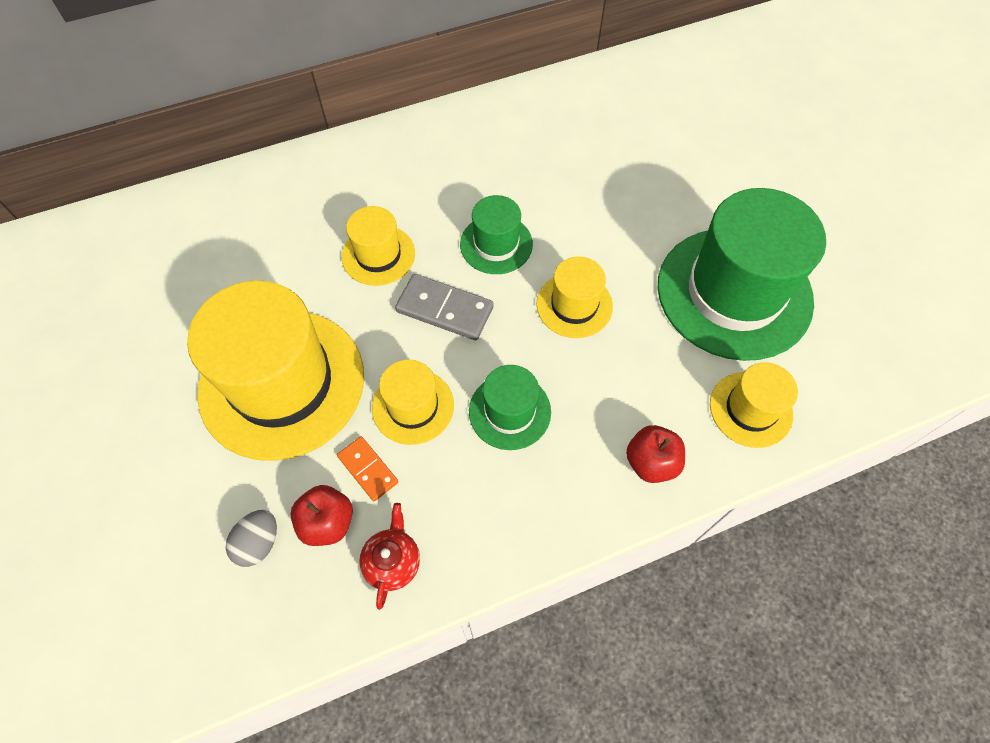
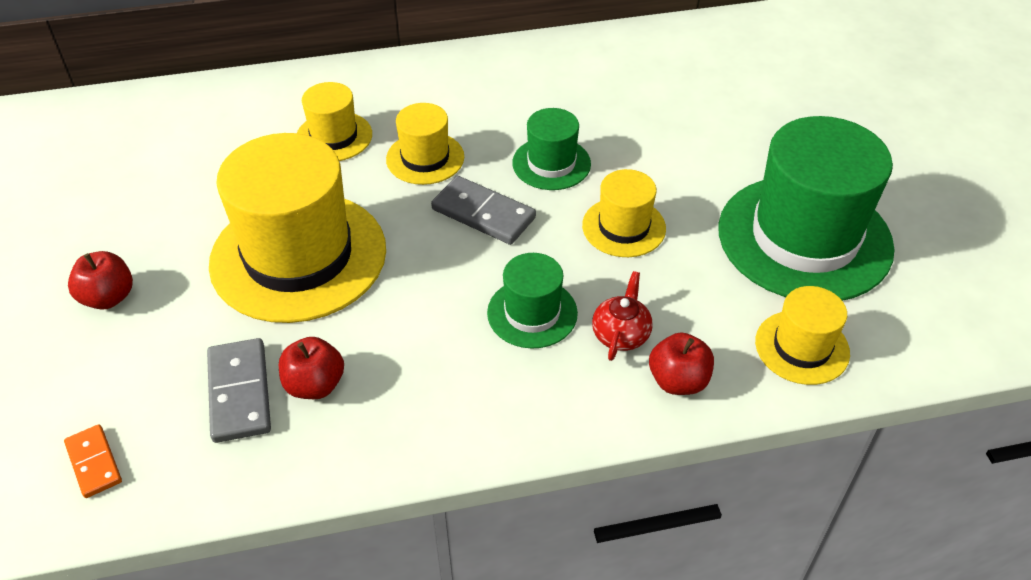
camera: 10 degrees right, 15 degrees down
(109, 458) = (108, 297): none -> red apple
(259, 543) = (239, 393): grey egg -> grey domino
(368, 469) = (368, 344): orange domino -> orange domino (94, 463)
(392, 561) = (375, 430): red teapot -> red teapot (621, 334)
(413, 406) = (429, 294): yellow hat -> yellow hat (334, 137)

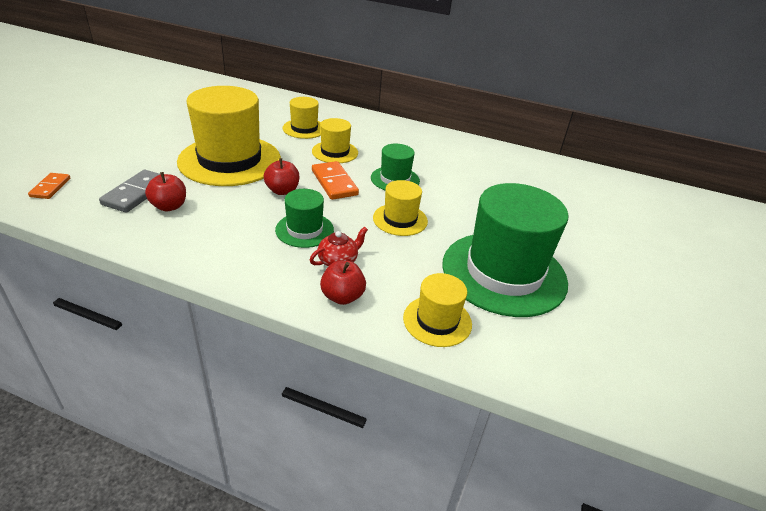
camera: 30 degrees right, 10 degrees down
(108, 297) = (138, 140): red apple -> red apple (282, 191)
(483, 214) = (334, 183): grey domino -> orange domino

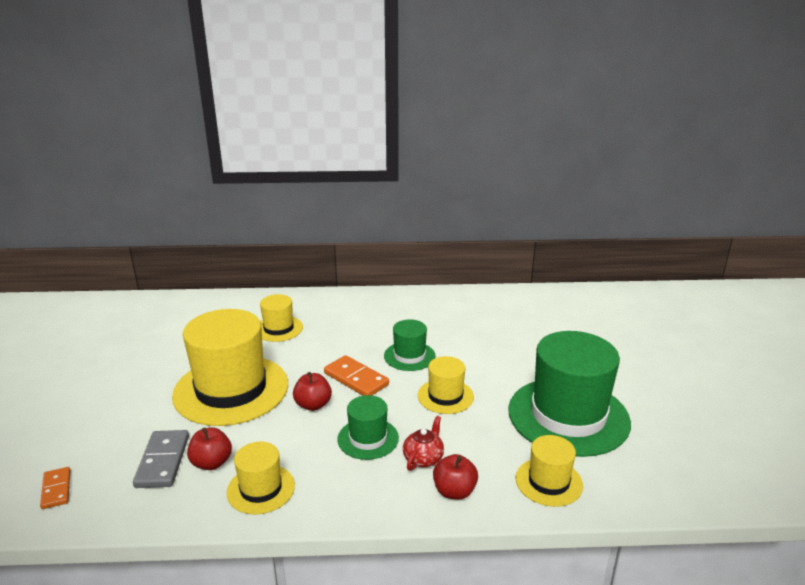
camera: 20 degrees left, 10 degrees down
(335, 152) = (330, 345): yellow hat -> yellow hat (261, 489)

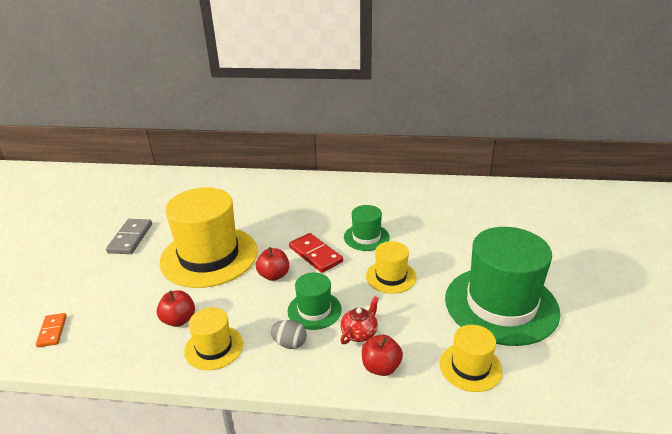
camera: 10 degrees right, 5 degrees up
(162, 461) = (140, 315): grey domino -> grey domino (130, 238)
(278, 328) = (260, 205): yellow hat -> none
(347, 476) = (289, 343): none -> grey egg
(356, 379) = (315, 255): orange domino -> red domino

